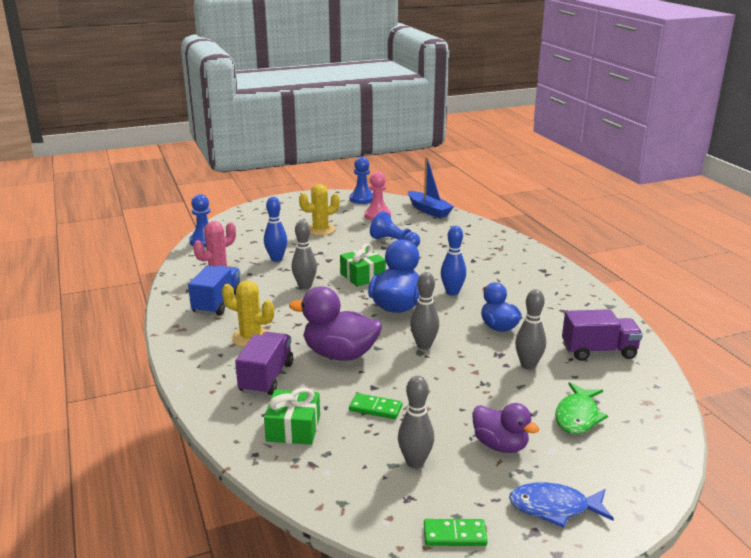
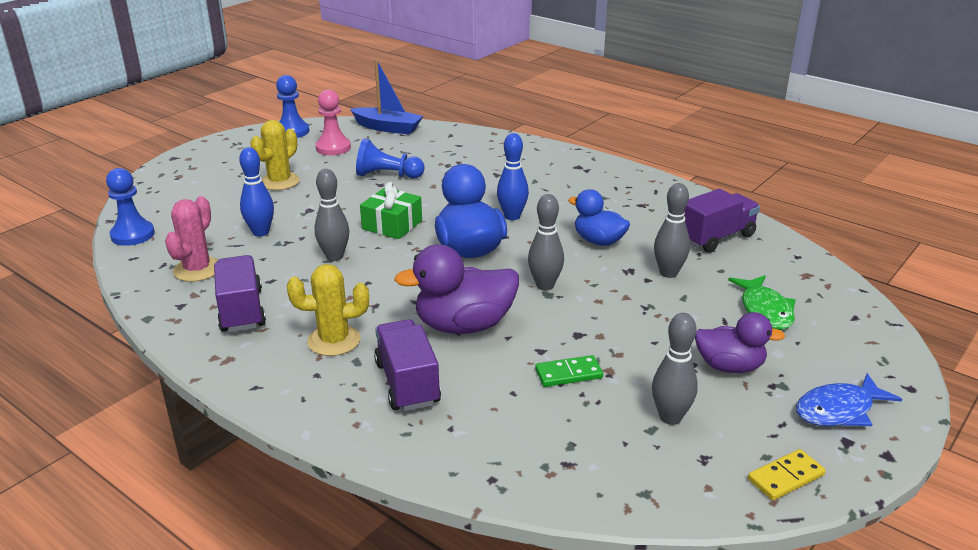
camera: 30 degrees left, 5 degrees up
(217, 303) = (241, 311): blue truck -> purple truck
(293, 428) = (504, 431): green gift -> none
(454, 535) = (785, 477): green domino -> yellow domino

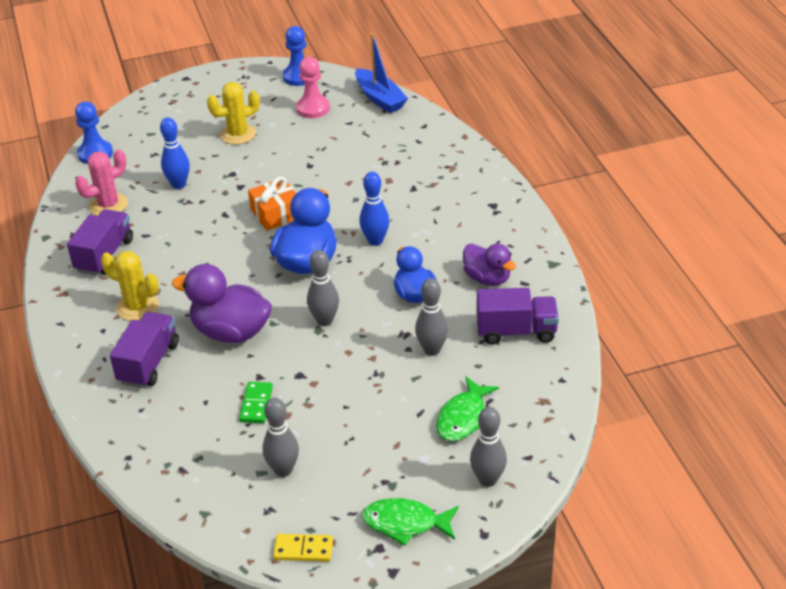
camera: 35 degrees right, 10 degrees up
(334, 257) = (206, 230): grey bowling pin -> grey bowling pin (487, 480)
(387, 175) = (324, 157): blue pawn -> none
(392, 225) = (276, 214): green gift -> orange gift
(568, 374) = (256, 404): green domino -> green domino turned 75 degrees clockwise
(729, 366) = (373, 452): purple duck -> purple duck (487, 278)
(839, 410) = (405, 523): blue fish -> green fish

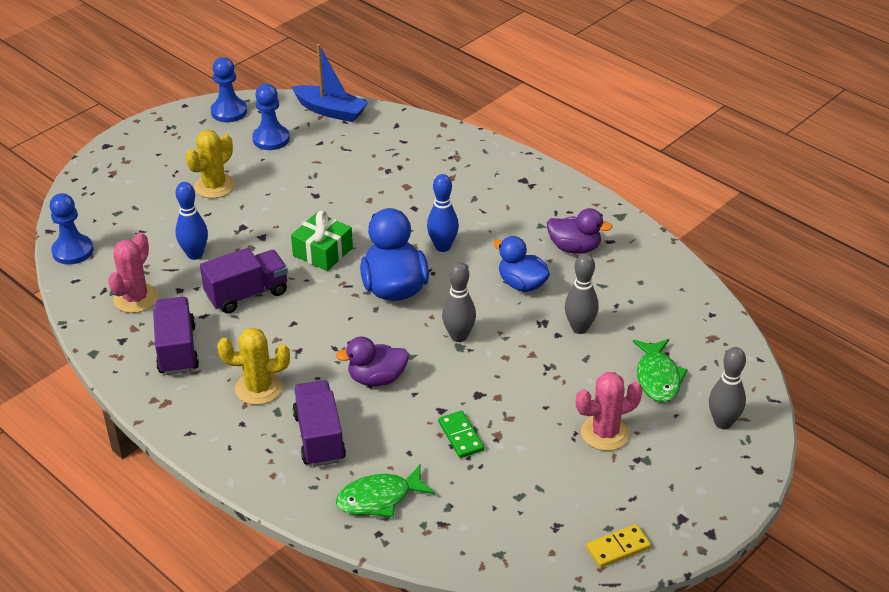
camera: 30 degrees left, 0 degrees up
(231, 332) = (376, 378): purple duck -> purple duck, size x0.65
(276, 214) = (322, 252): orange gift -> green gift
(283, 470) = (538, 485): grey bowling pin -> none
(313, 108) = (271, 139): pink pawn -> blue pawn
(376, 448) = (605, 433): none -> pink cactus
(405, 523) = (686, 488): green fish -> green fish (379, 498)
(516, 331) = (639, 286): purple truck -> purple truck (247, 294)

